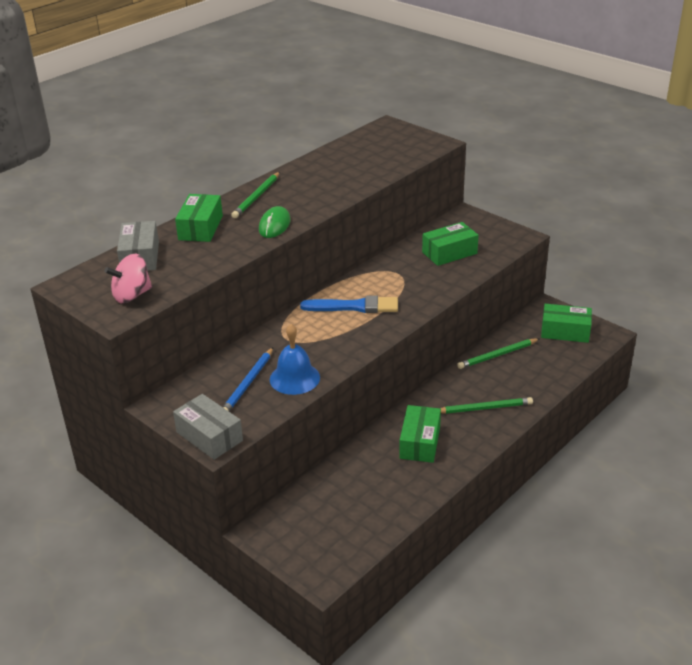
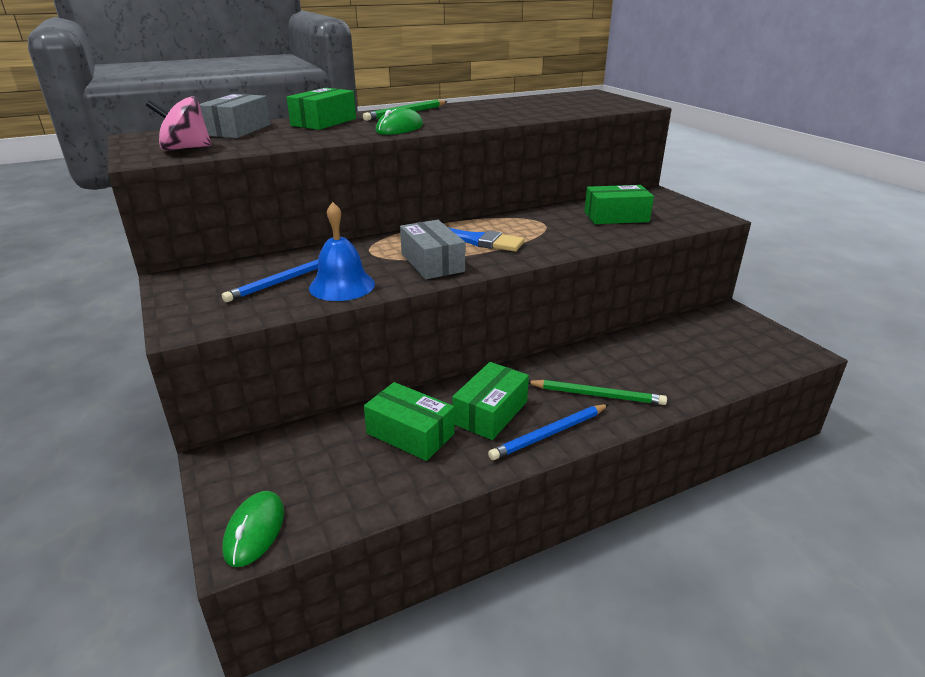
camera: 20 degrees right, 5 degrees down
(209, 436) = (186, 318): grey box -> grey box (432, 263)
(324, 566) = (255, 530): none -> green mouse
(468, 447) = (549, 434): none -> blue pencil
(497, 355) = (644, 344): green pencil -> none
(565, 331) = (745, 339): green box -> green box (410, 433)

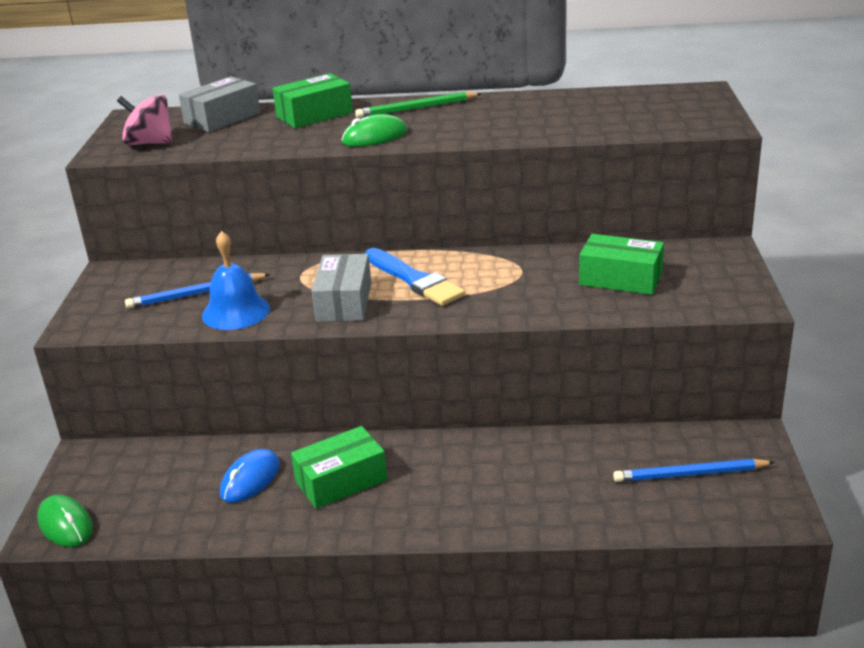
camera: 30 degrees right, 0 degrees up
(255, 530) = (65, 524): green mouse -> green mouse turned 75 degrees counterclockwise
(410, 433) = (250, 479): green box -> blue mouse
(549, 434) = (374, 520): blue pencil -> blue pencil (690, 474)
(597, 395) = (466, 494): green pencil -> none

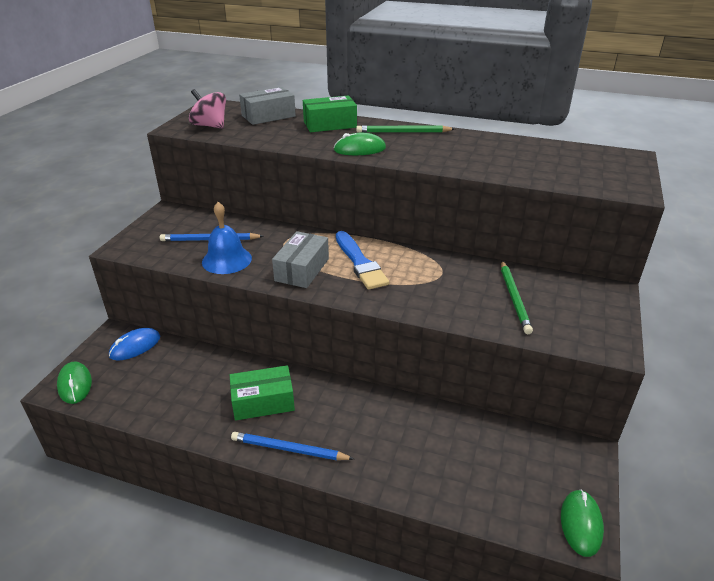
camera: 15 degrees right, 5 degrees up
(250, 479) = (205, 383): blue mouse -> blue mouse (135, 346)
(620, 279) = (514, 298): green box -> green pencil
(690, 474) = (522, 473): blue pencil -> blue pencil (289, 449)
(773, 504) = (581, 524): none -> green mouse

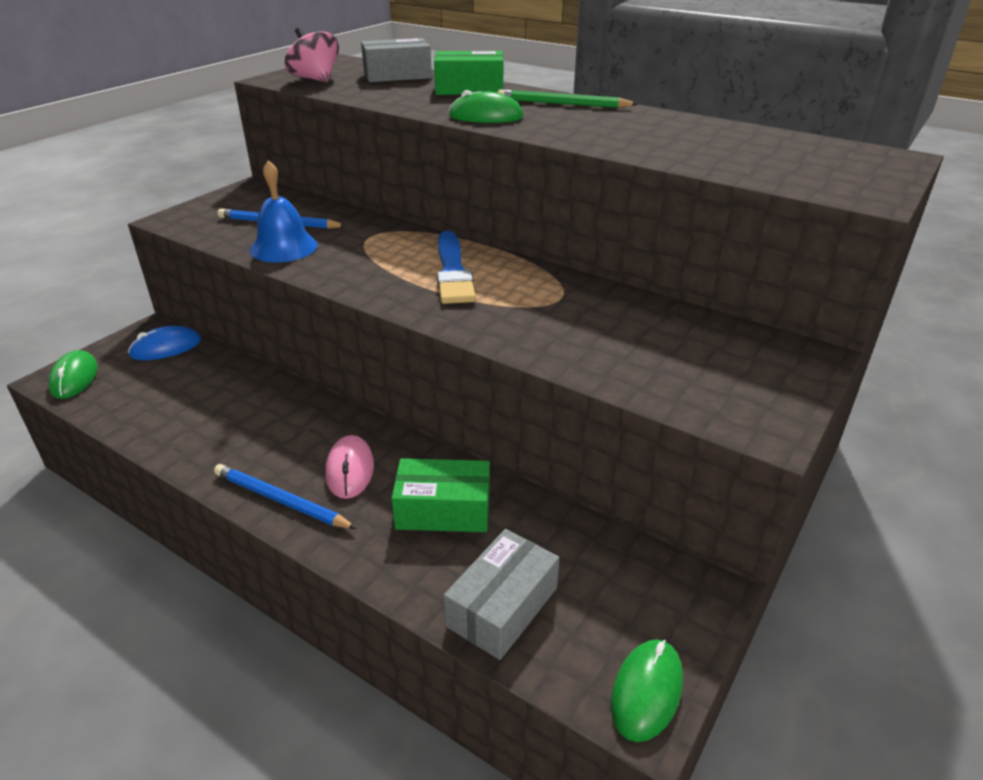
camera: 15 degrees right, 0 degrees up
(263, 402) = (281, 437): green box -> green box (443, 510)
(302, 269) = (371, 270): grey box -> grey box (502, 607)
(325, 417) = (350, 470): none -> pink mouse
(514, 298) = (648, 343): green pencil -> none

